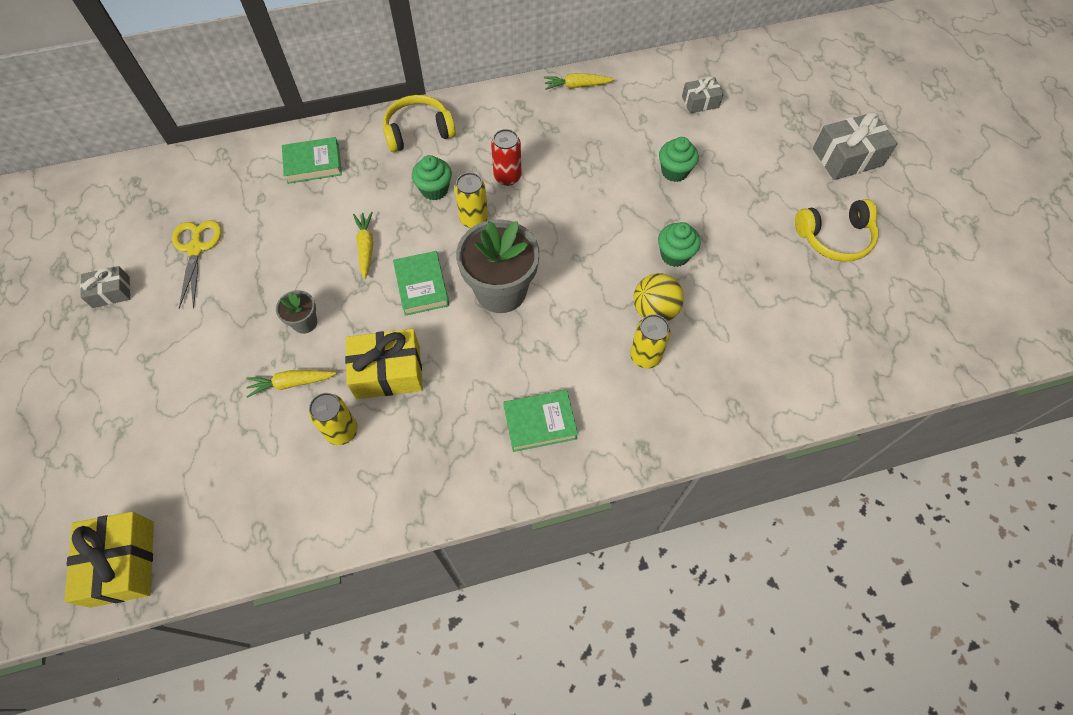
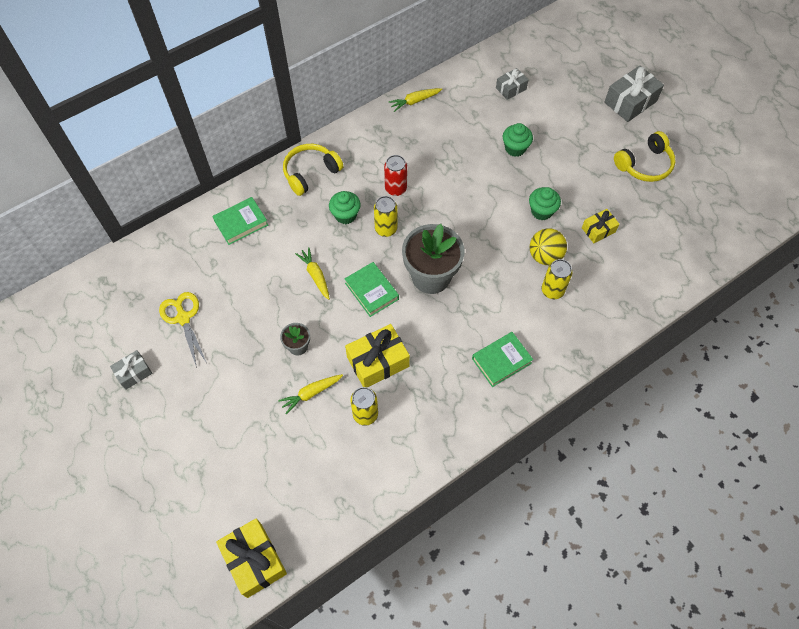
camera: 20 degrees left, 0 degrees up
(738, 300) = (598, 230): none -> yellow gift

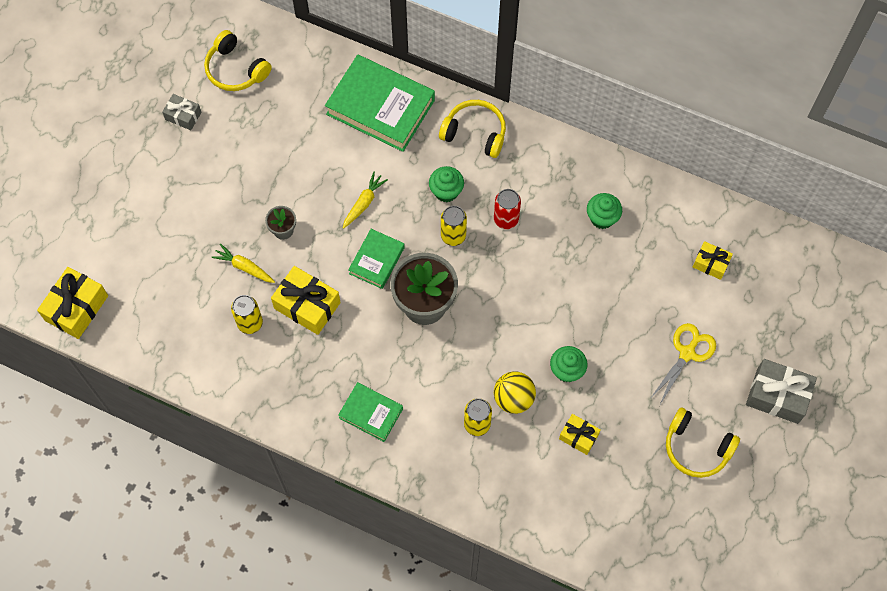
camera: 60 degrees right, 5 degrees up
(124, 310) = (235, 70): none -> yellow headphones
(183, 318) = (256, 121): yellow scissors -> yellow scissors (687, 353)
(241, 223) = (380, 107): green book -> green book, size x1.84
(414, 101) = (628, 178): yellow carrot -> none
(511, 88) = (711, 263): grey gift -> yellow gift
(515, 148) = (631, 306): green cupcake -> green cupcake (602, 218)

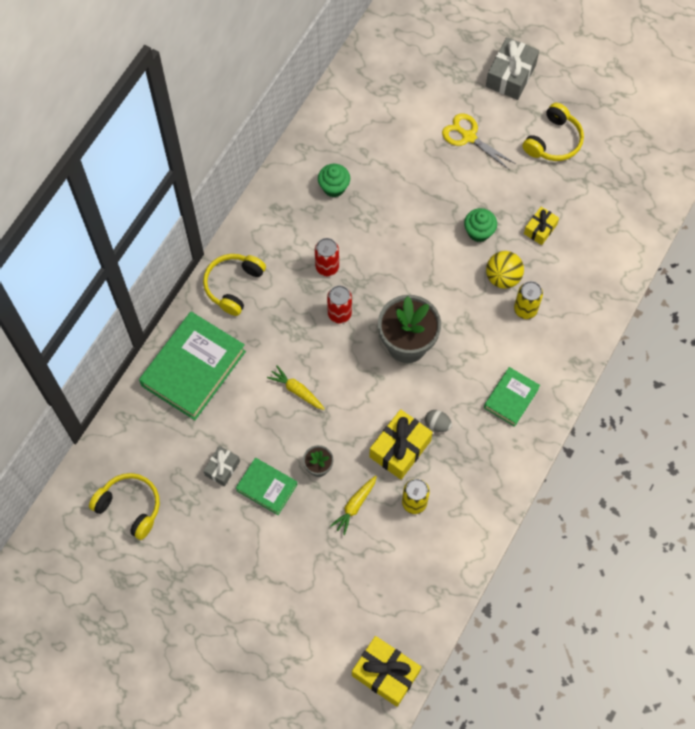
camera: 85 degrees left, 0 degrees up
(183, 116) = (177, 562): grey gift -> grey gift (222, 468)
(235, 70) = (130, 507): yellow headphones -> yellow headphones turned 105 degrees counterclockwise
(336, 340) = (437, 424): none -> grey egg
(376, 260) = (359, 383): green book -> green book (267, 487)
(446, 191) = (292, 316): green cupcake -> none
(453, 236) = (339, 314): yellow can -> red can
(711, 263) = (386, 108): yellow gift -> none

